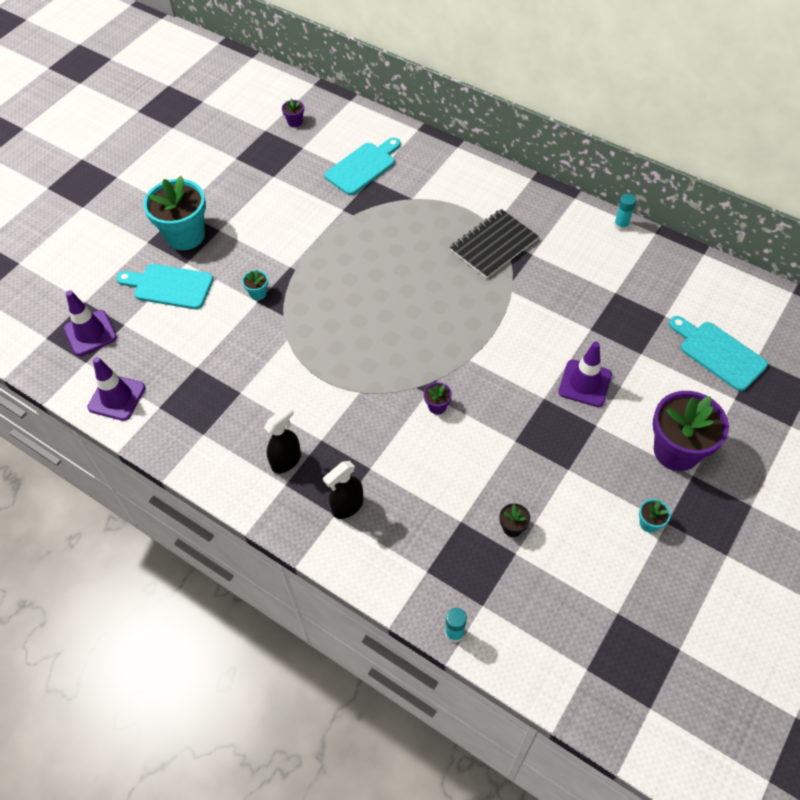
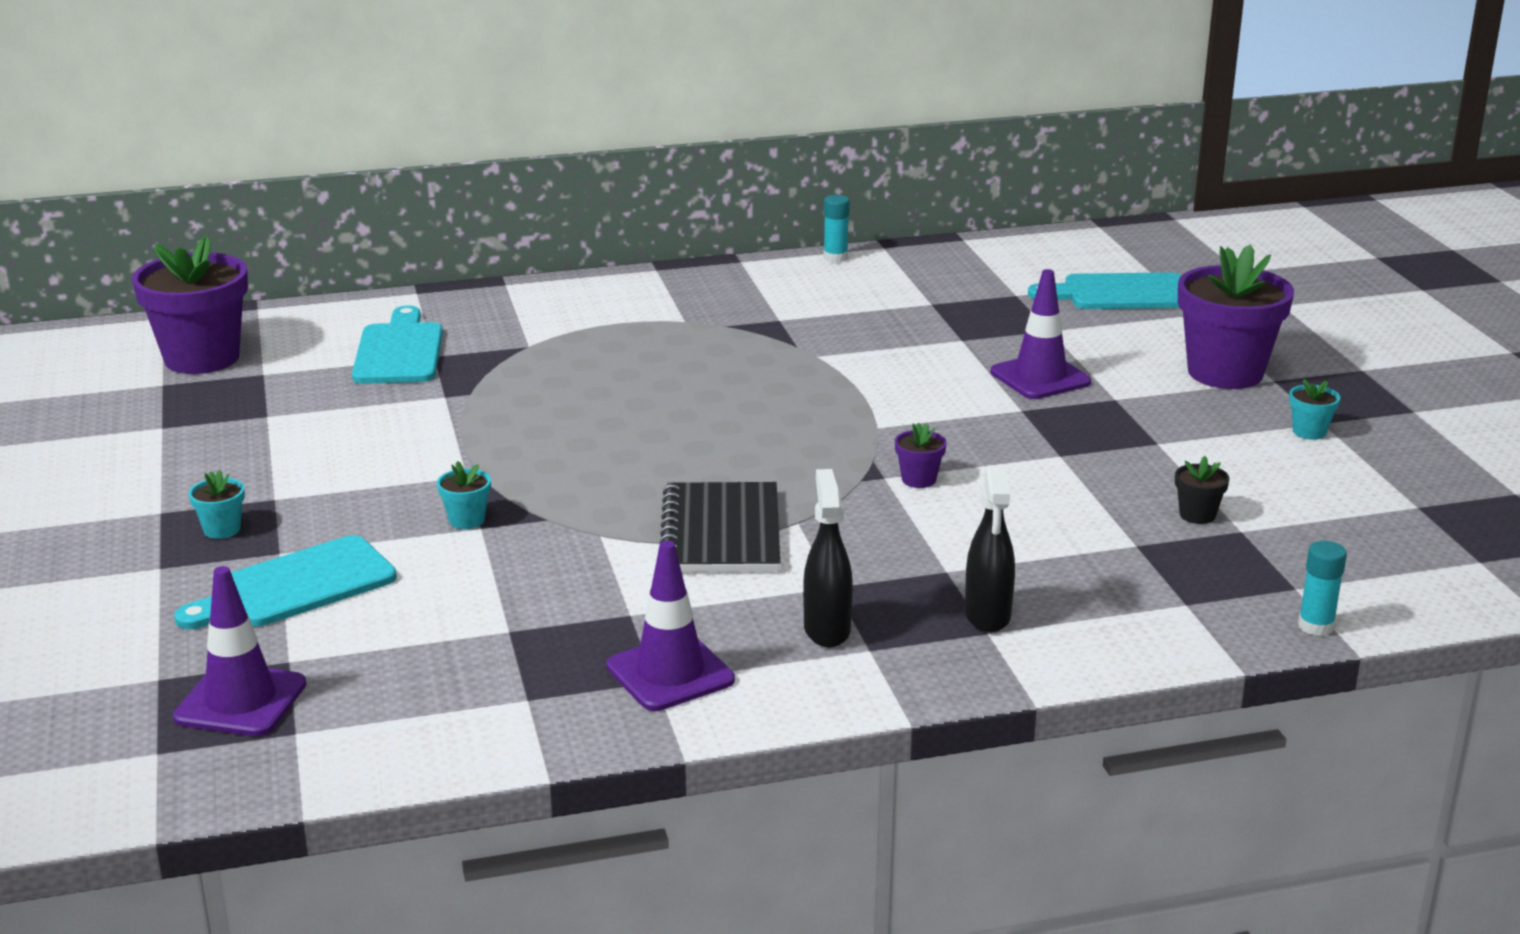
camera: 50 degrees left, 30 degrees down
(117, 397) = (432, 732): purple traffic cone -> purple traffic cone (670, 673)
(185, 235) = (222, 530): turquoise flower pot -> turquoise flower pot, size x0.42
(295, 122) = (202, 358): purple flower pot -> purple flower pot, size x2.41
(493, 245) = (718, 333): black notebook -> black notebook (721, 532)

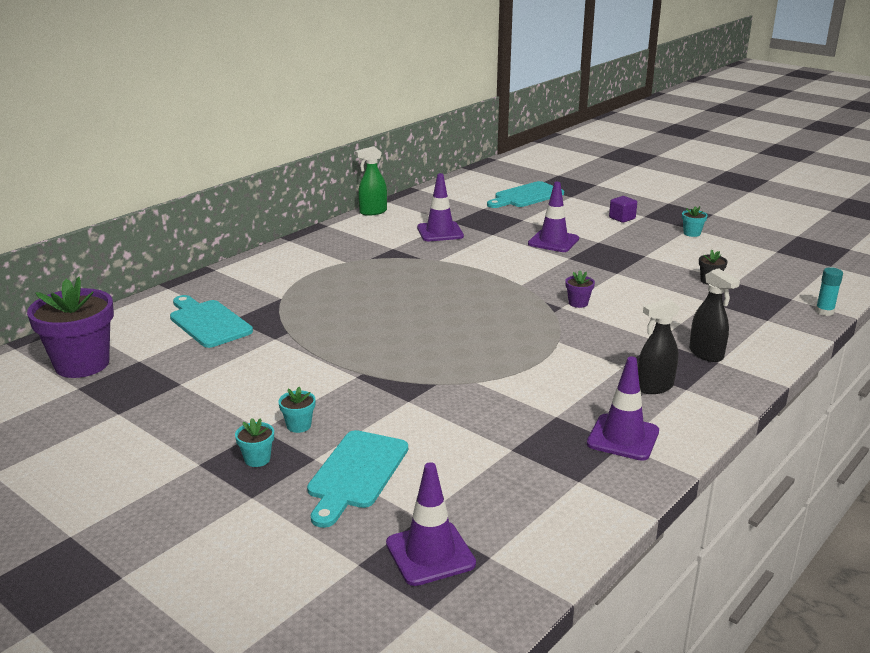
camera: 35 degrees left, 0 degrees up
(467, 520) = (395, 400): turquoise flower pot -> turquoise flower pot (299, 425)
(721, 532) = (532, 359): black notebook -> none
(827, 630) = (654, 387): black spray bottle -> black spray bottle turned 75 degrees counterclockwise
(835, 257) = (373, 212): turquoise glue stick -> green spray bottle
(886, 314) = (440, 232): none -> purple traffic cone
(1225, 373) = (622, 218): purple flower pot -> purple cube

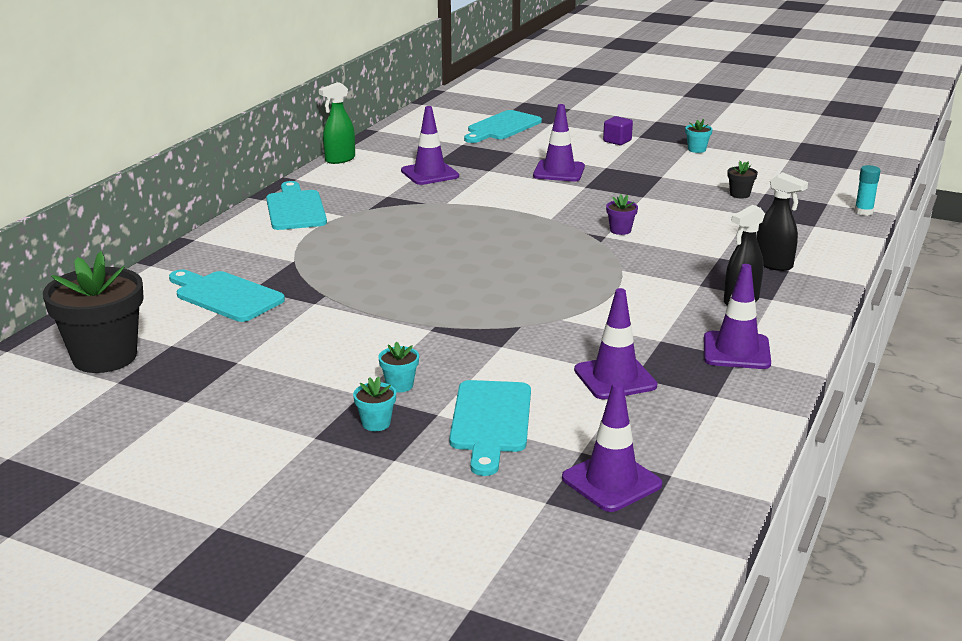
camera: 15 degrees left, 0 degrees up
(82, 364) = (105, 357): purple flower pot -> black flower pot
(310, 252) = (295, 209): none -> turquoise cutting board
(492, 448) = (615, 378): none -> purple traffic cone

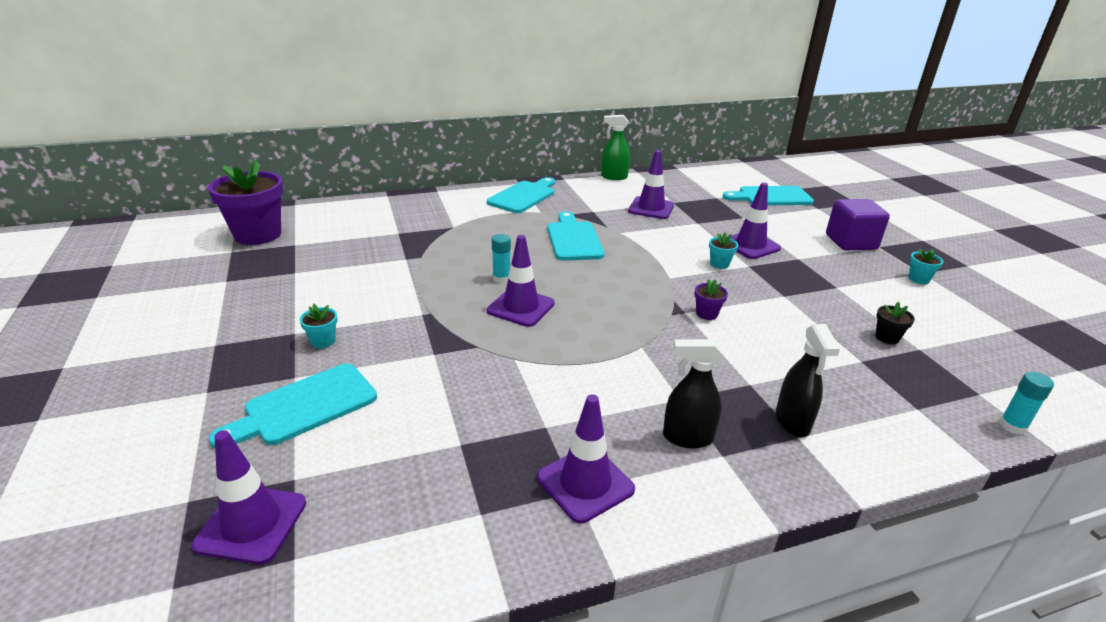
camera: 45 degrees right, 5 degrees up
(105, 357) = (258, 235): black flower pot -> purple flower pot
(225, 296) = (377, 230): turquoise cutting board -> turquoise cutting board (573, 239)
(376, 423) = (256, 358): turquoise flower pot -> turquoise flower pot (719, 264)
(432, 277) = (501, 279): none -> turquoise glue stick
(615, 378) = (445, 434): purple traffic cone -> purple traffic cone (520, 307)
(617, 141) = (851, 242): purple cube -> purple cube, size x1.80

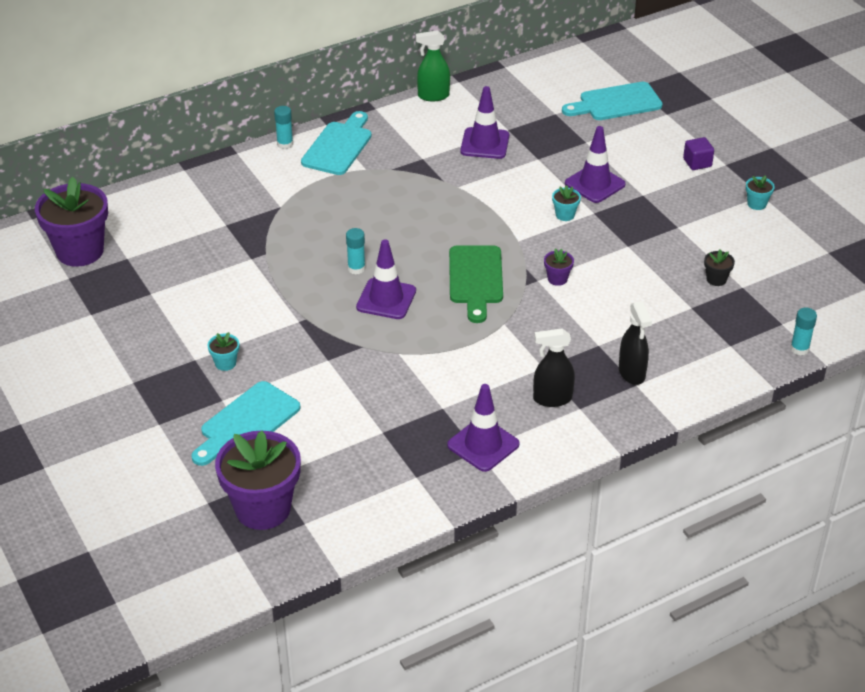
camera: 10 degrees left, 10 degrees up
(251, 524) = (263, 508): purple traffic cone -> purple flower pot
(479, 190) = (285, 144): none -> turquoise glue stick
(573, 239) = (412, 204): turquoise cutting board -> none
(619, 302) = (475, 279): none -> green cutting board
(851, 242) = (697, 163): purple cube -> purple cube, size x0.55

